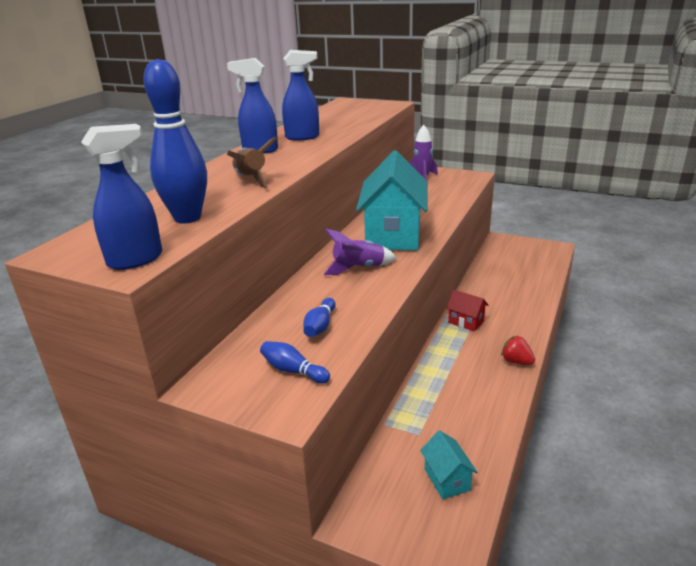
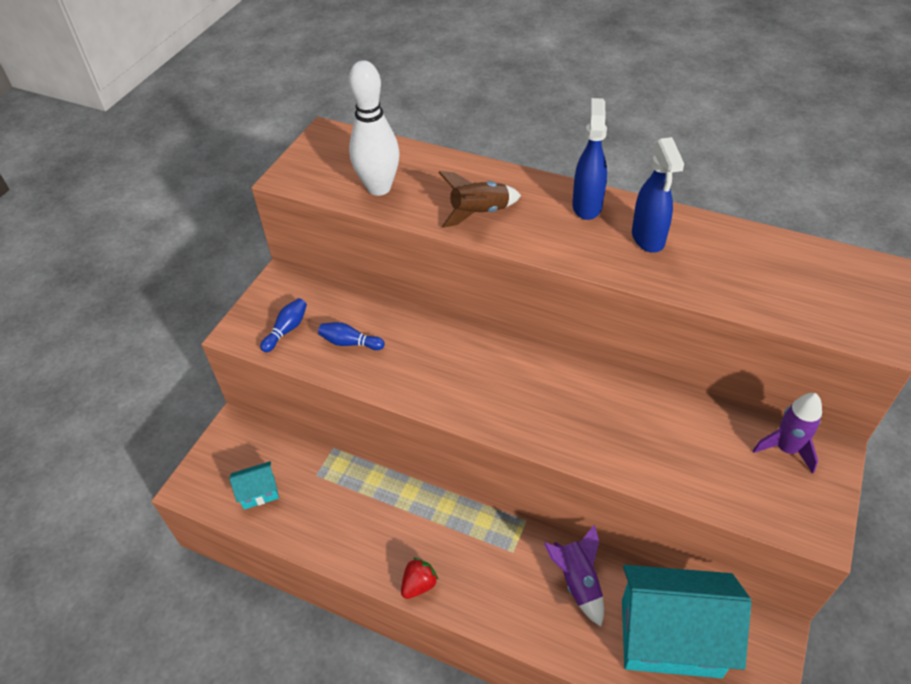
camera: 90 degrees right, 20 degrees up
(136, 260) = (301, 177): blue spray bottle -> none
(187, 218) = (379, 188): blue bowling pin -> white bowling pin
(358, 268) = (463, 369): purple rocket -> purple rocket (577, 581)
(393, 235) = (552, 403): turquoise house -> turquoise house (670, 637)
(466, 322) = (505, 540): red house -> none

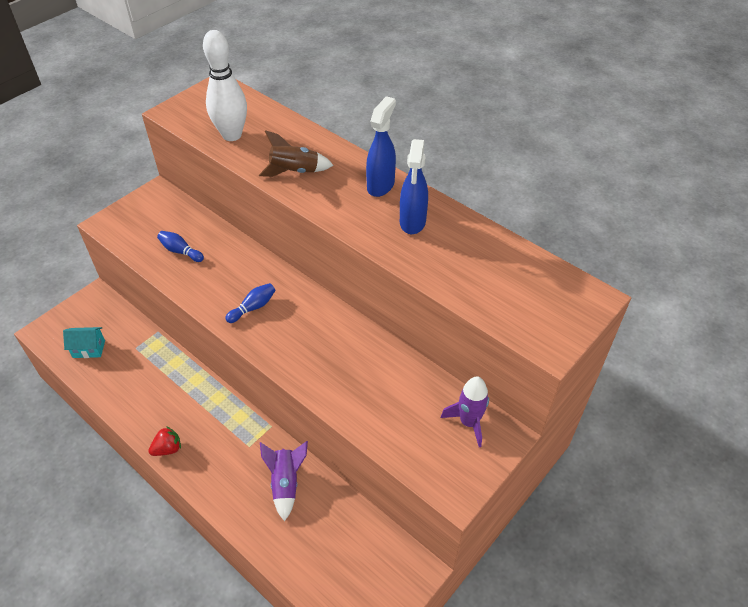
camera: 15 degrees right, 0 degrees up
(287, 330) = (141, 230): blue bowling pin -> blue bowling pin (253, 307)
(670, 637) = (334, 547): turquoise house -> none

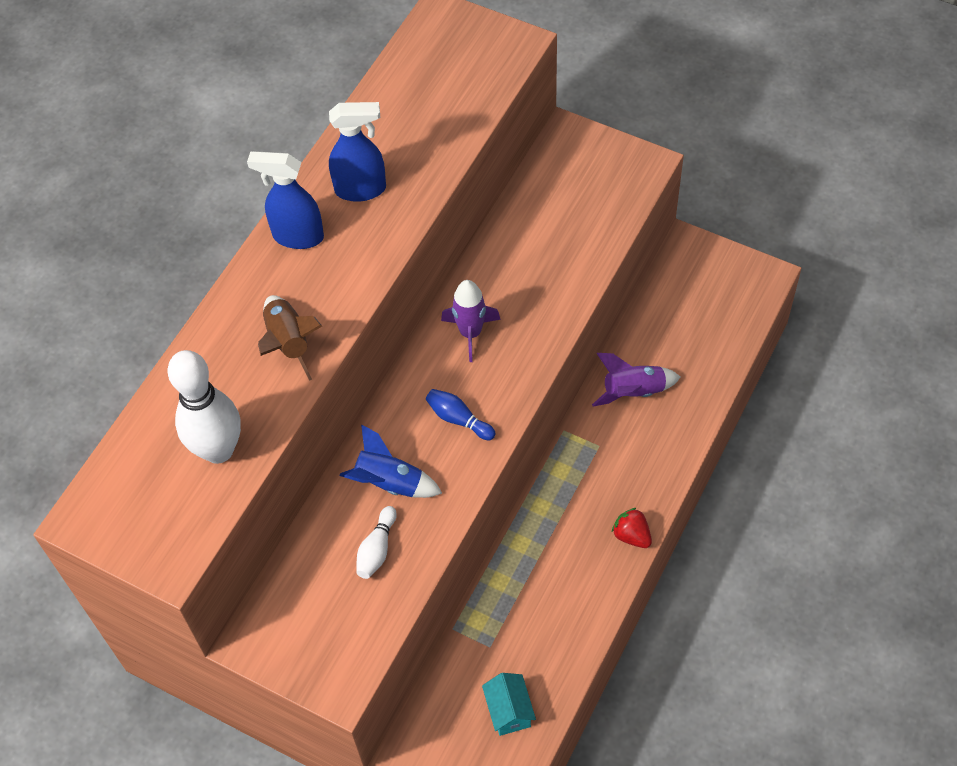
camera: 100 degrees left, 10 degrees up
(180, 251) = (377, 549): blue bowling pin -> white bowling pin
(223, 264) = (389, 483): none -> blue rocket
(469, 422) = (561, 166): purple rocket -> purple rocket (470, 333)

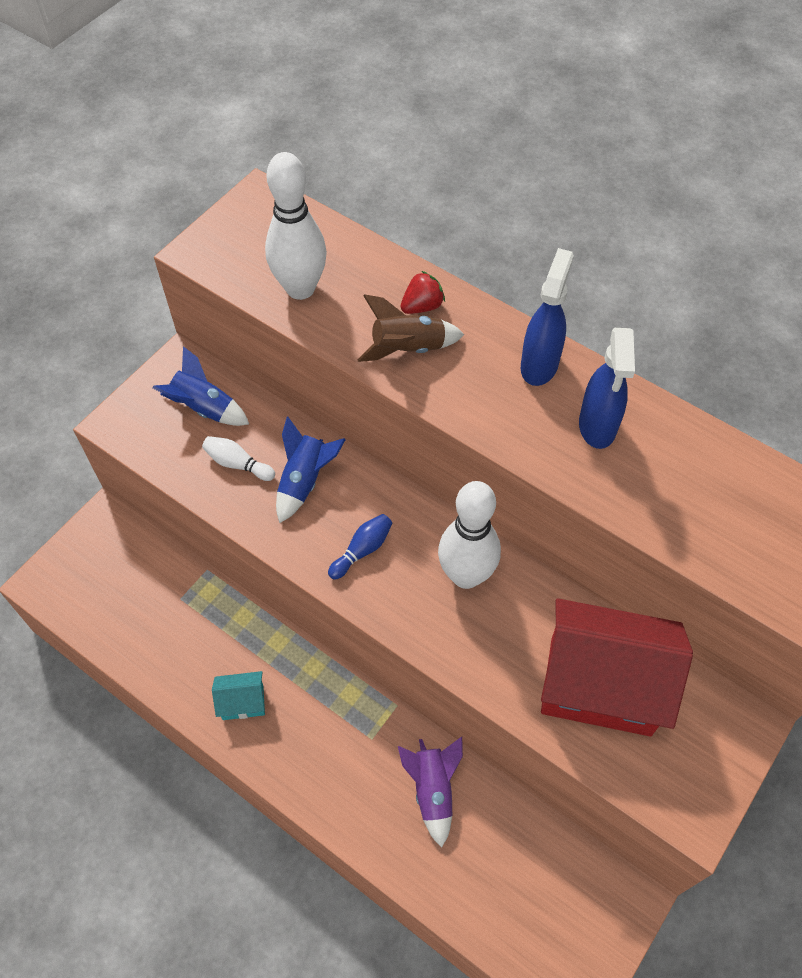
camera: 95 degrees right, 0 degrees up
(310, 599) = (204, 408): none -> blue rocket
(470, 333) = (466, 575): purple rocket -> white bowling pin
(509, 711) = (114, 606): turquoise house -> turquoise house (243, 702)
(554, 228) = (600, 686): none -> red house
(632, 535) = (259, 752): red strawberry -> red strawberry (422, 306)

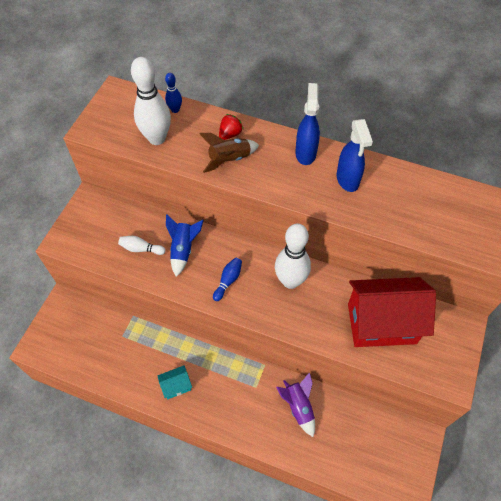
camera: 15 degrees left, 0 degrees up
(204, 408) = (111, 221): blue rocket -> none
(344, 247) = (175, 110): none -> blue bowling pin

